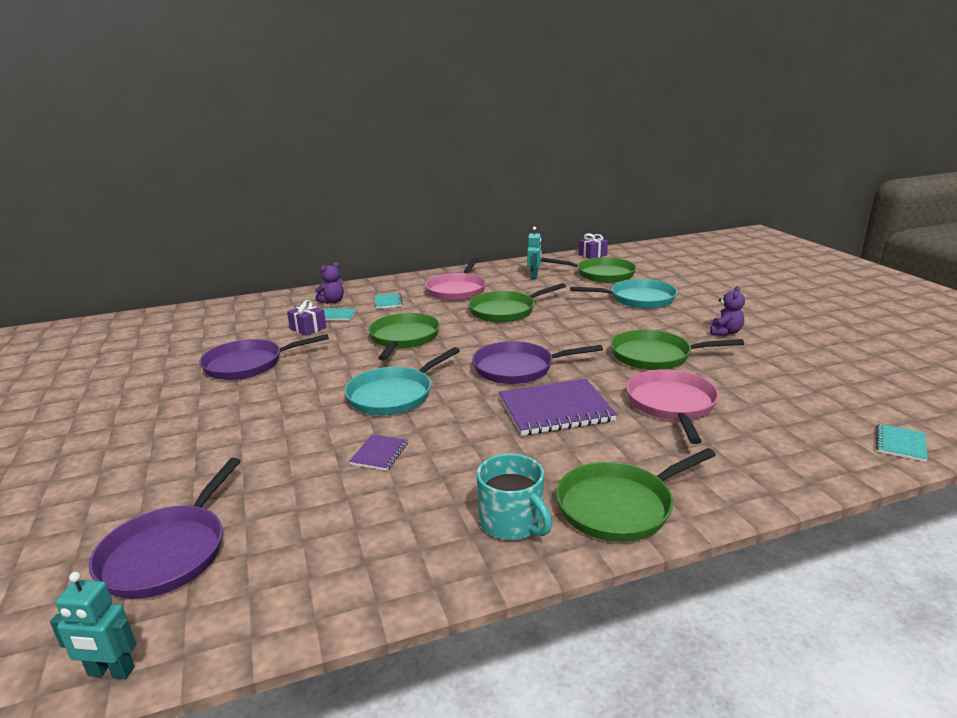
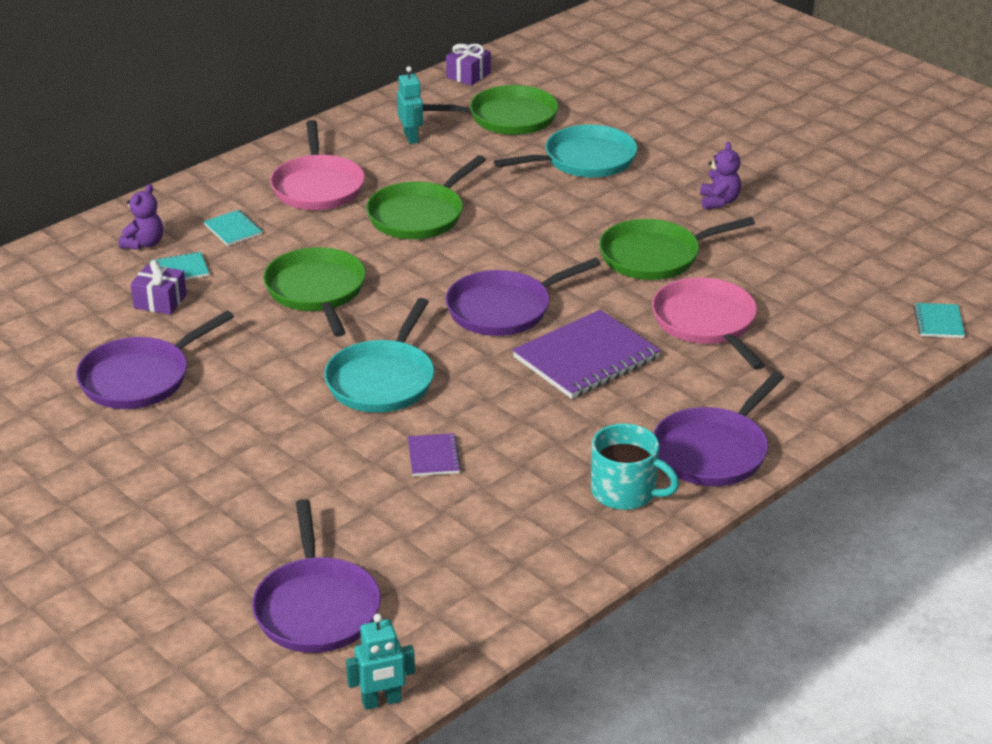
camera: 25 degrees left, 10 degrees up
(619, 506) = (713, 451): green pan -> purple pan

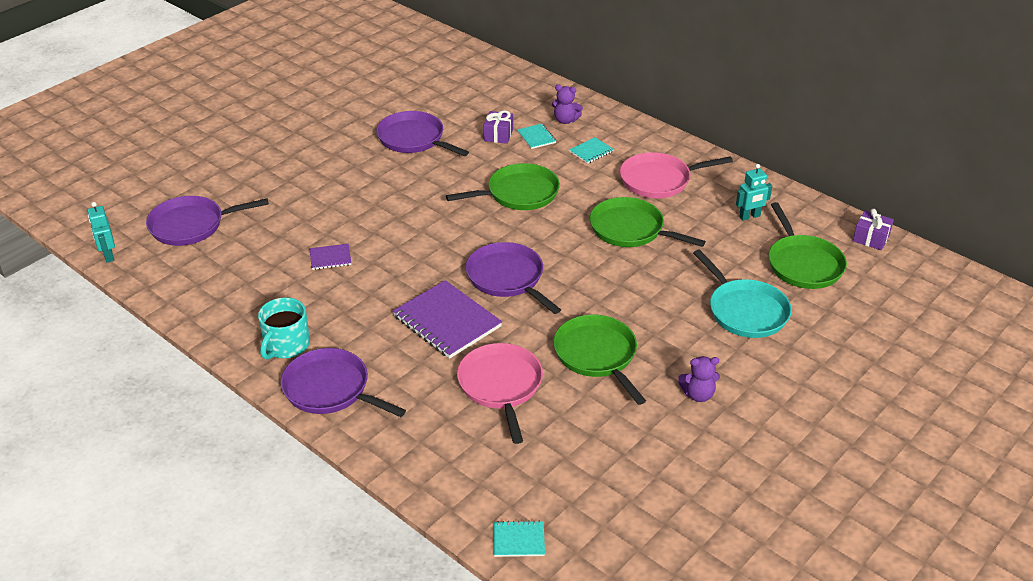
camera: 85 degrees right, 5 degrees up
(382, 381) = (414, 230): turquoise pan -> none
(706, 323) = (501, 386): pink pan -> pink pan turned 75 degrees counterclockwise

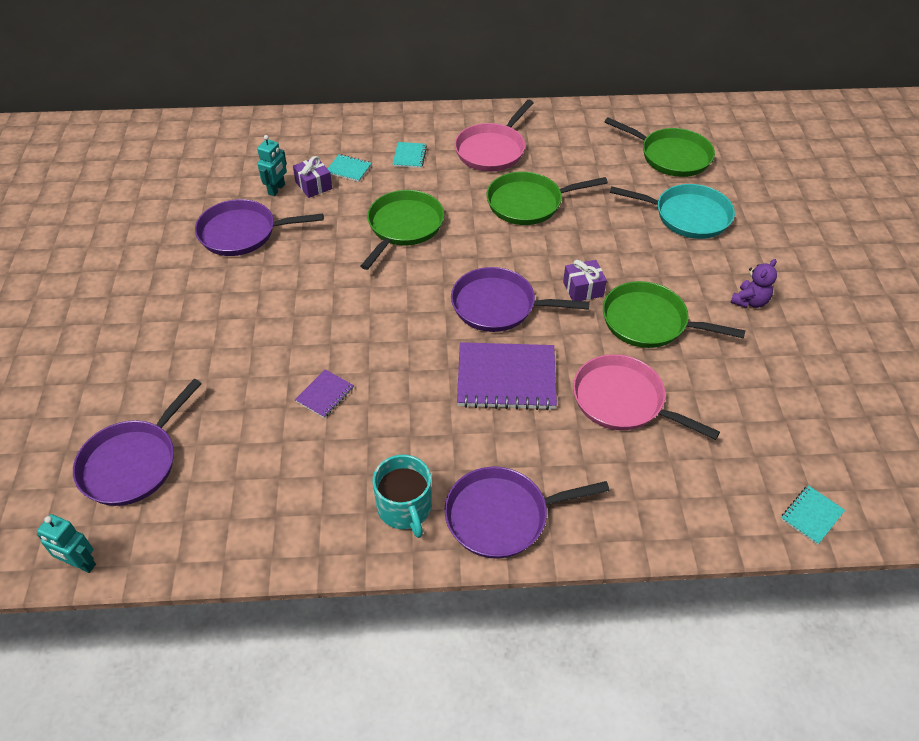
camera: 45 degrees left, 10 degrees up
(565, 120) = (352, 141): purple teddy bear -> none
(749, 216) = (591, 141): turquoise robot -> turquoise robot (277, 189)
(871, 238) = (682, 111): purple gift -> purple gift (583, 289)

